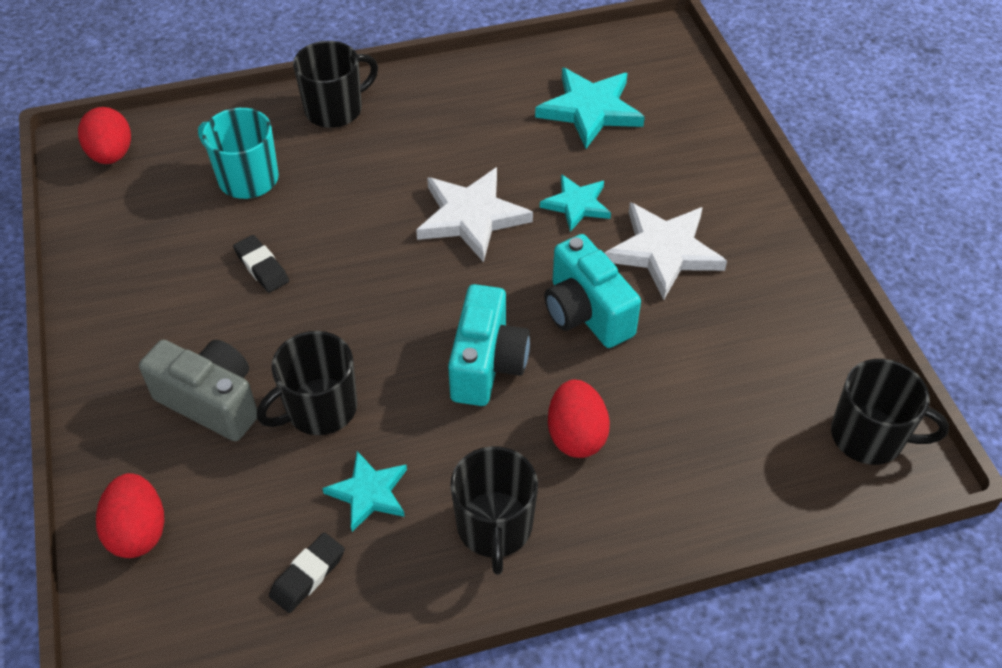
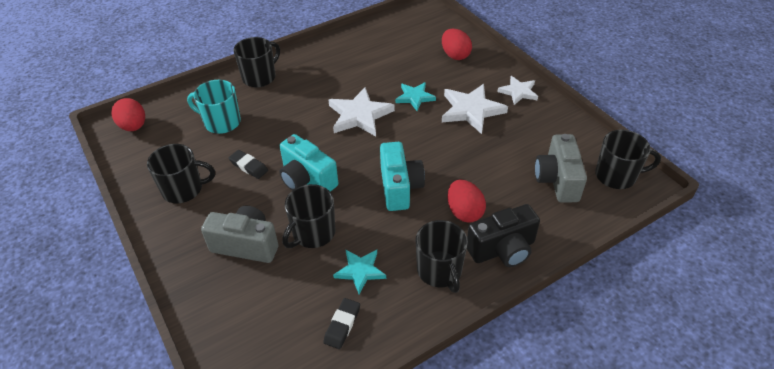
camera: 15 degrees left, 5 degrees down
(138, 531) = (228, 328): red egg -> red egg (455, 55)
(150, 283) = (183, 189): none -> black mug
(586, 313) = (443, 149): turquoise camera -> turquoise camera (307, 179)
(590, 110) = (402, 50): turquoise star -> none
(612, 518) = (502, 249): none -> black camera
(759, 418) = (557, 180): none -> grey camera
(762, 235) = (518, 92): none -> white star

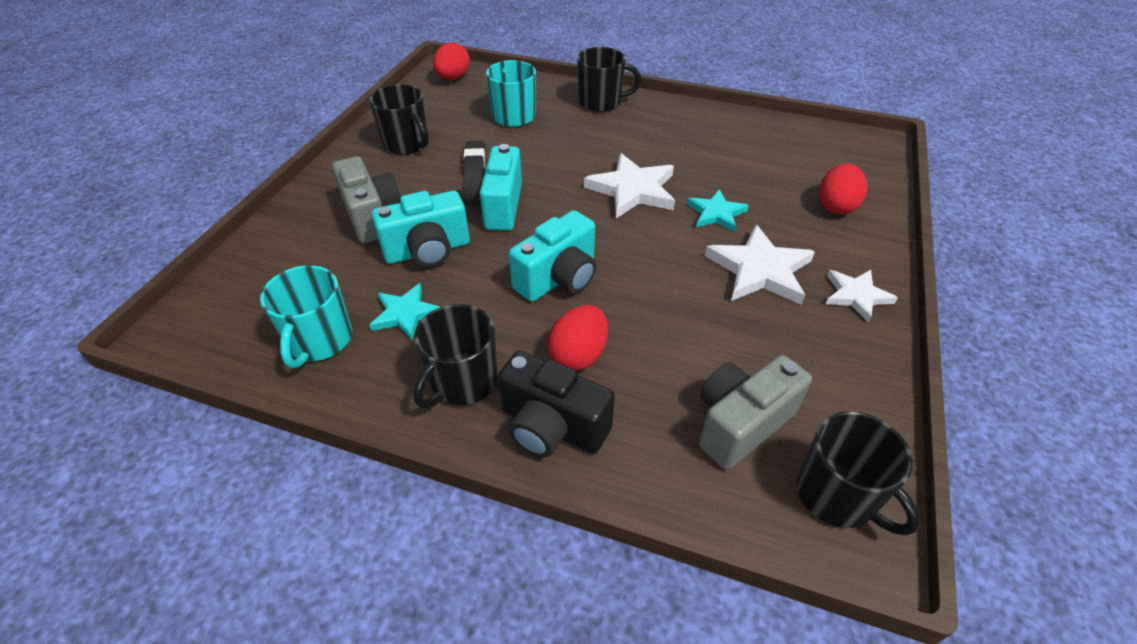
camera: 50 degrees right, 0 degrees up
(313, 233) = (428, 250): black mug -> turquoise camera
(342, 325) = (319, 340): black eraser -> turquoise mug

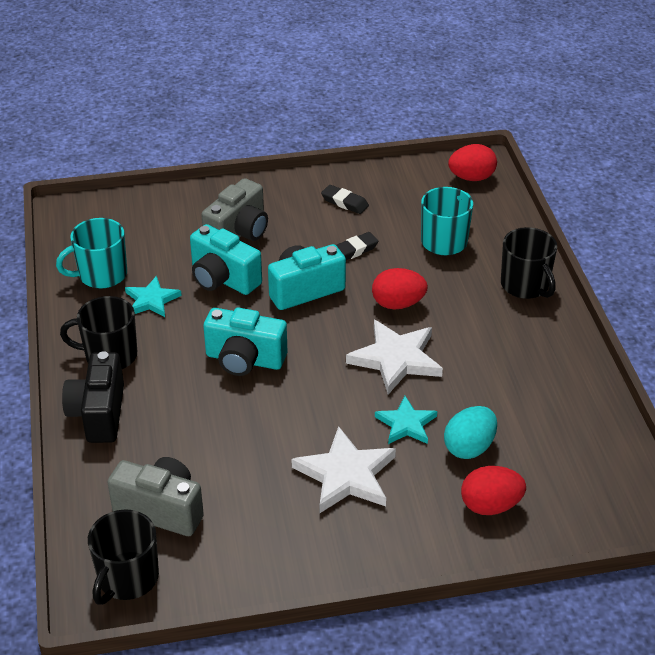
camera: 60 degrees right, 5 degrees down
(406, 144) = (344, 202): black mug -> black eraser
(578, 355) = (171, 402): red egg -> red egg (398, 304)
(764, 192) = (469, 447): none -> turquoise egg
(856, 296) = (359, 548): white star -> none

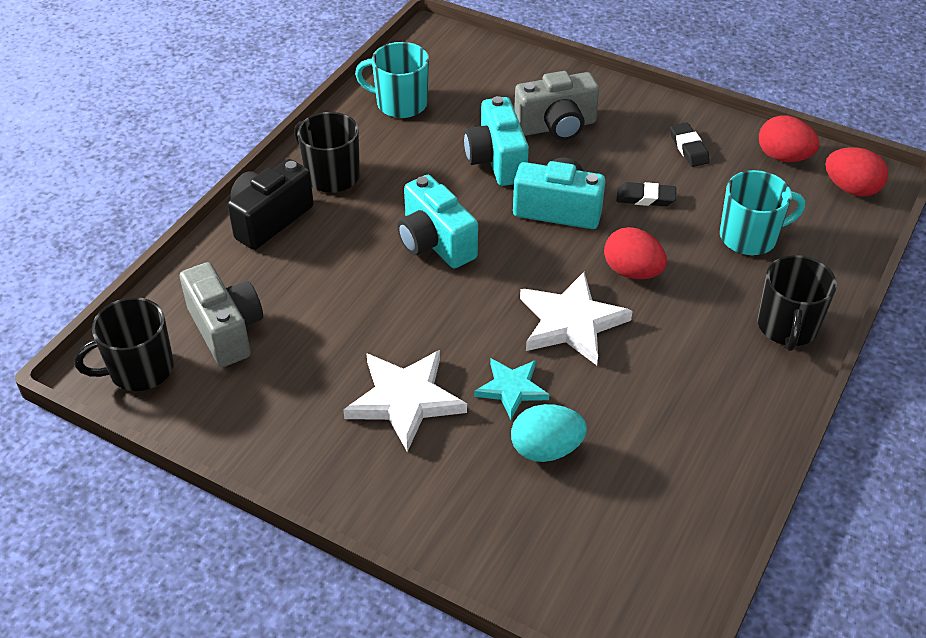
camera: 40 degrees right, 5 degrees up
(152, 300) = (416, 147): turquoise star -> none
(490, 505) = (503, 518): red egg -> red egg (783, 157)

